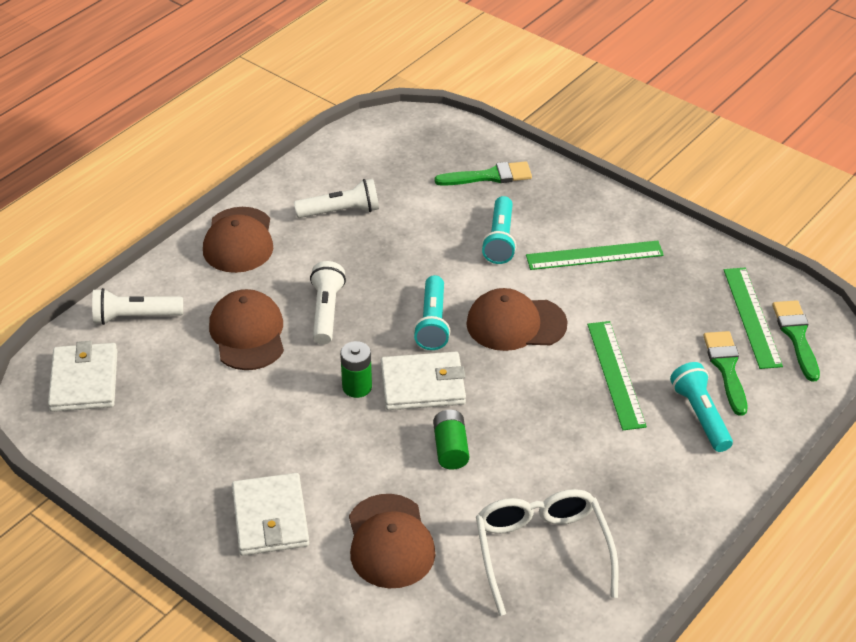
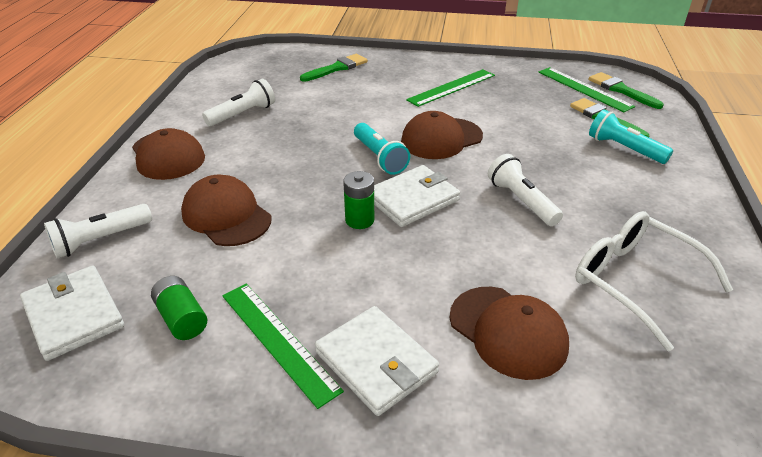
camera: 30 degrees left, 5 degrees down
(326, 311) = (285, 177): white flashlight -> white flashlight (521, 201)
(450, 449) = (481, 235): green battery -> green battery (182, 318)
(500, 240) = (379, 97): turquoise flashlight -> none
(616, 374) = (542, 144): green ruler -> green ruler (278, 340)

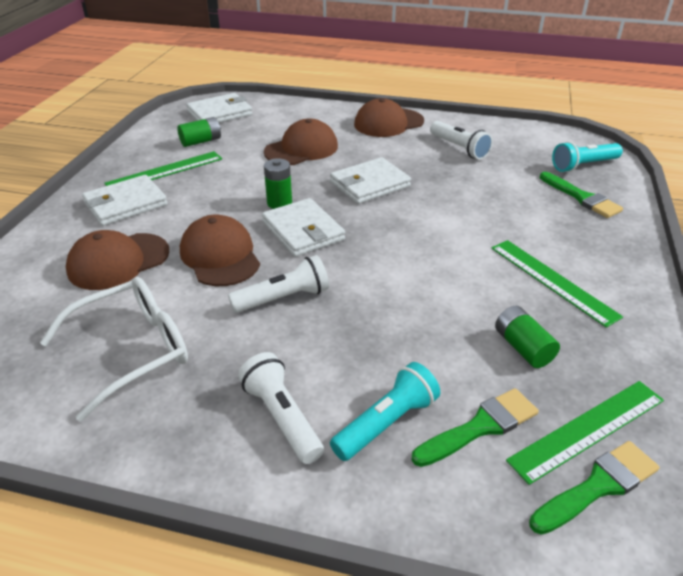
camera: 95 degrees right, 0 degrees up
(100, 240) = (286, 112): white flashlight -> white flashlight (282, 417)
(316, 163) = (370, 184): none -> white wallet
(379, 157) = (377, 217): turquoise flashlight -> turquoise flashlight (583, 165)
(441, 139) = (415, 258): brown cap -> brown cap (220, 256)
(527, 102) = (523, 347): none -> green battery

